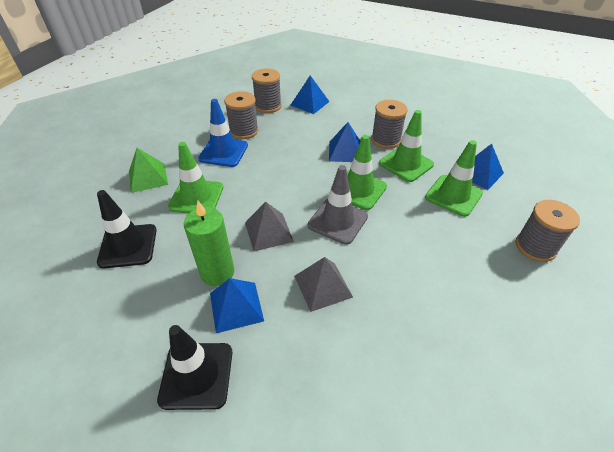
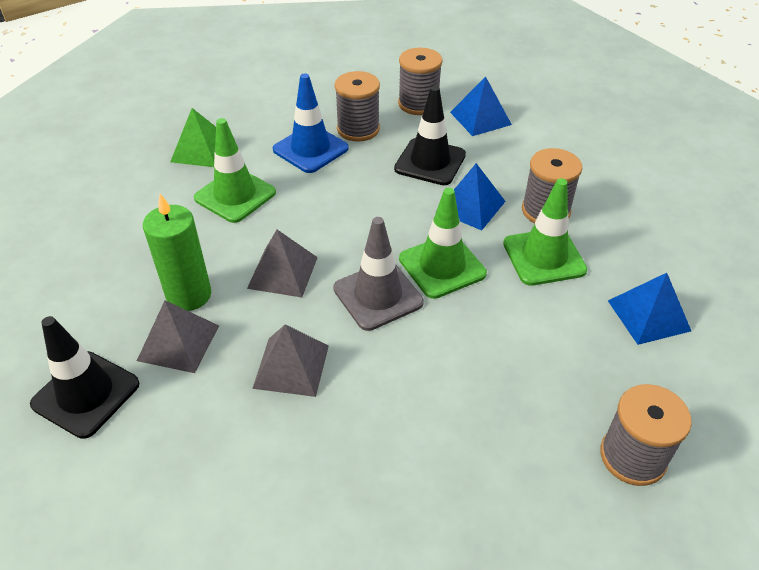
camera: 30 degrees right, 0 degrees up
(128, 246) = (123, 224): black traffic cone -> black traffic cone (430, 162)
(236, 306) = (178, 342): blue pyramid -> grey pyramid
(453, 195) = (574, 330): green traffic cone -> none

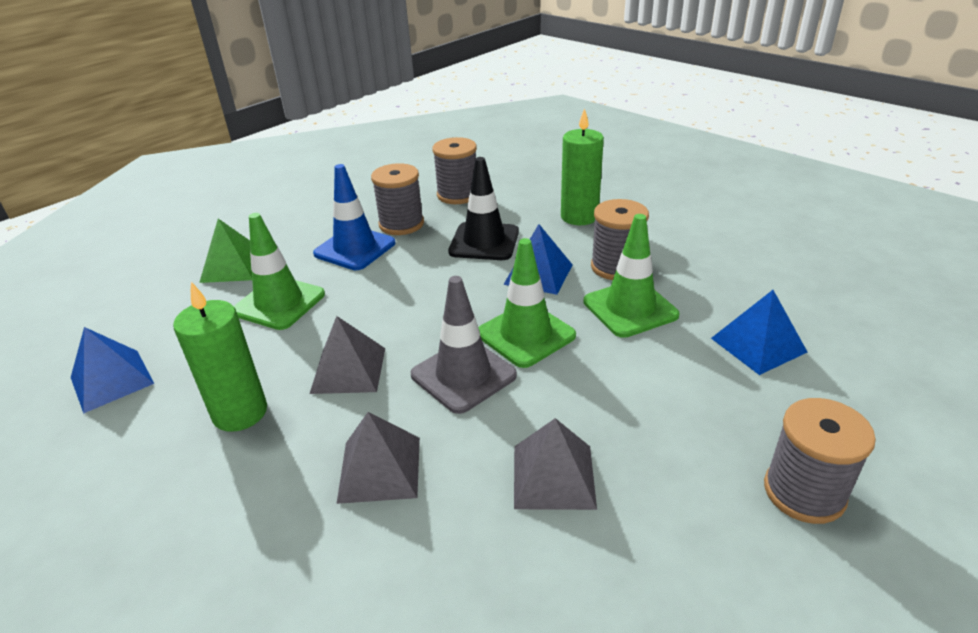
camera: 10 degrees left, 10 degrees down
(86, 394) = (118, 553): black traffic cone -> none
(178, 342) = (234, 468): grey pyramid -> grey pyramid (553, 476)
(480, 118) = (523, 198): blue pyramid -> blue pyramid (111, 380)
(528, 148) = (579, 216): none -> green candle

